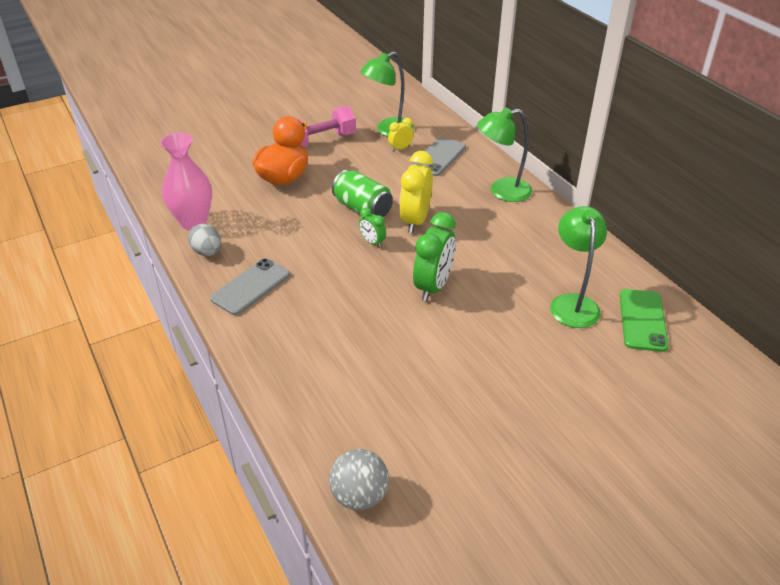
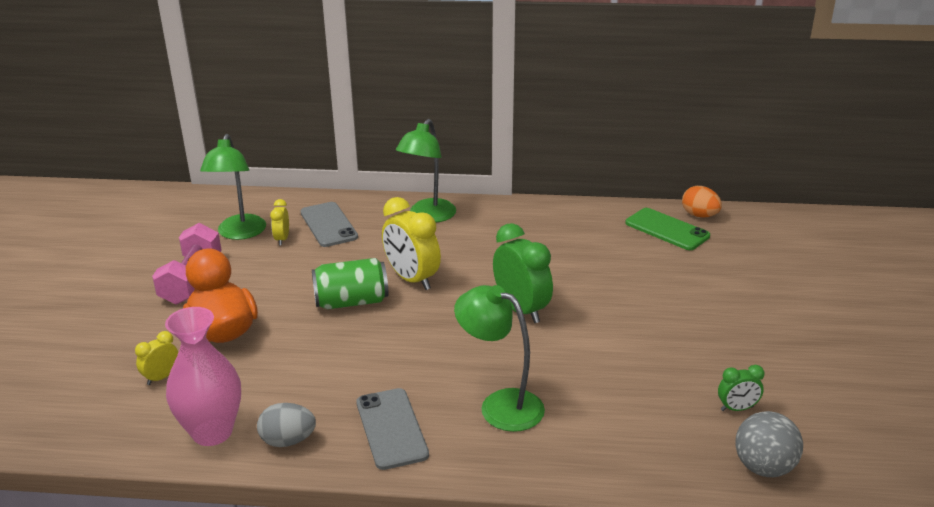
camera: 55 degrees left, 10 degrees down
(224, 180) = (161, 377): none -> yellow clock
(372, 242) = (414, 317): green clock -> green clock (737, 408)
(572, 303) = (616, 250): green lamp -> green lamp (500, 405)
(694, 332) = (699, 215): none -> orange egg

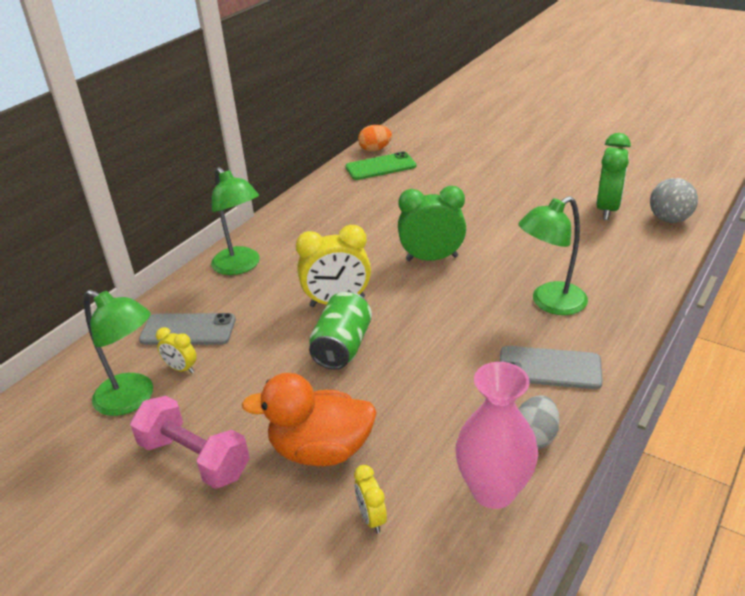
camera: 60 degrees left, 5 degrees up
(737, 408) = (607, 209): green clock -> green clock, size x1.95

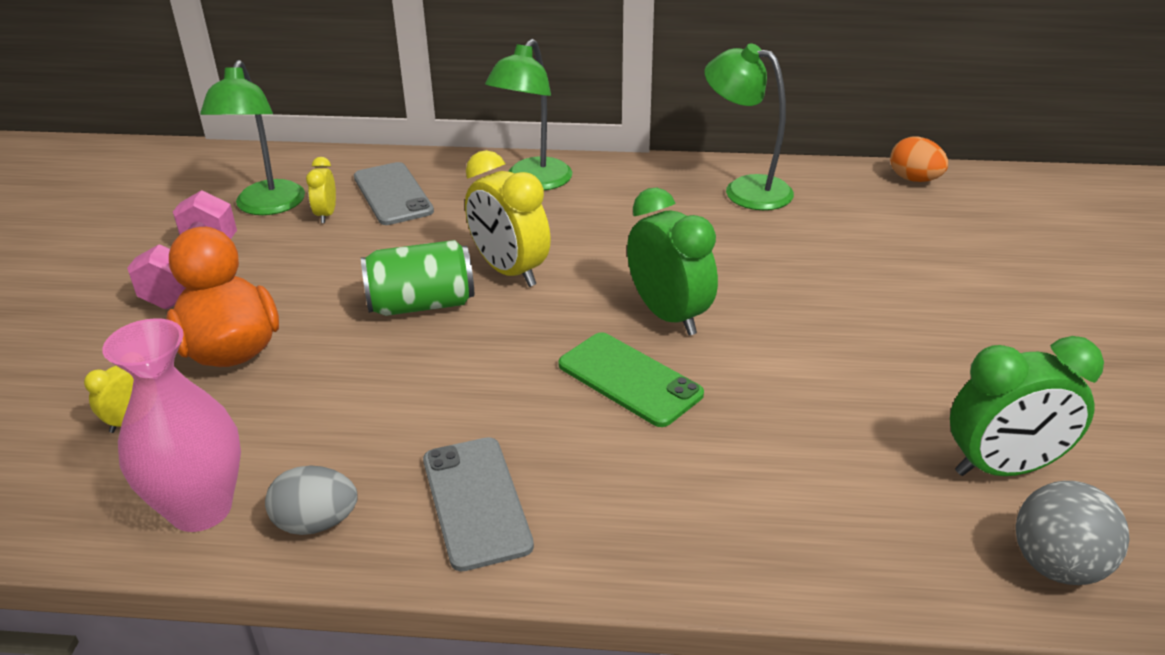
camera: 60 degrees right, 0 degrees up
(380, 167) = (870, 199): green phone -> green phone (629, 379)
(550, 303) = (642, 463): green lamp -> green lamp (745, 190)

